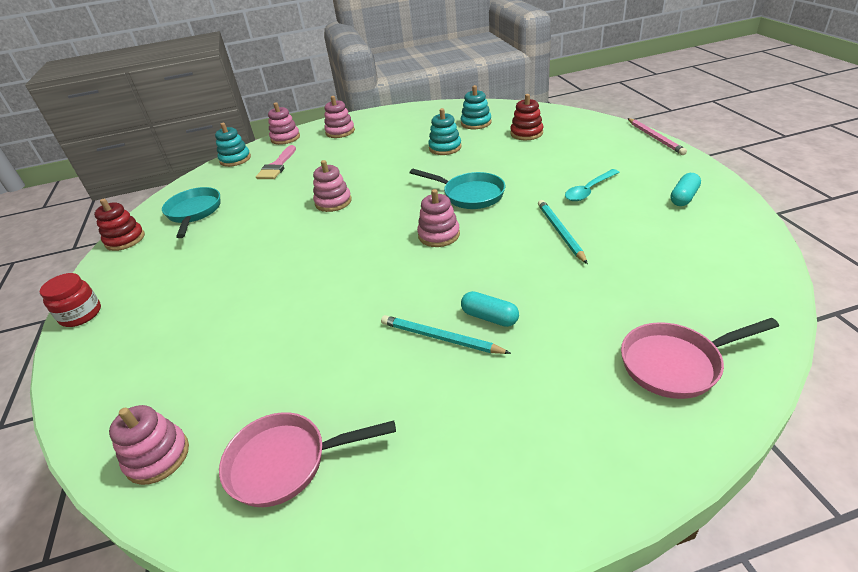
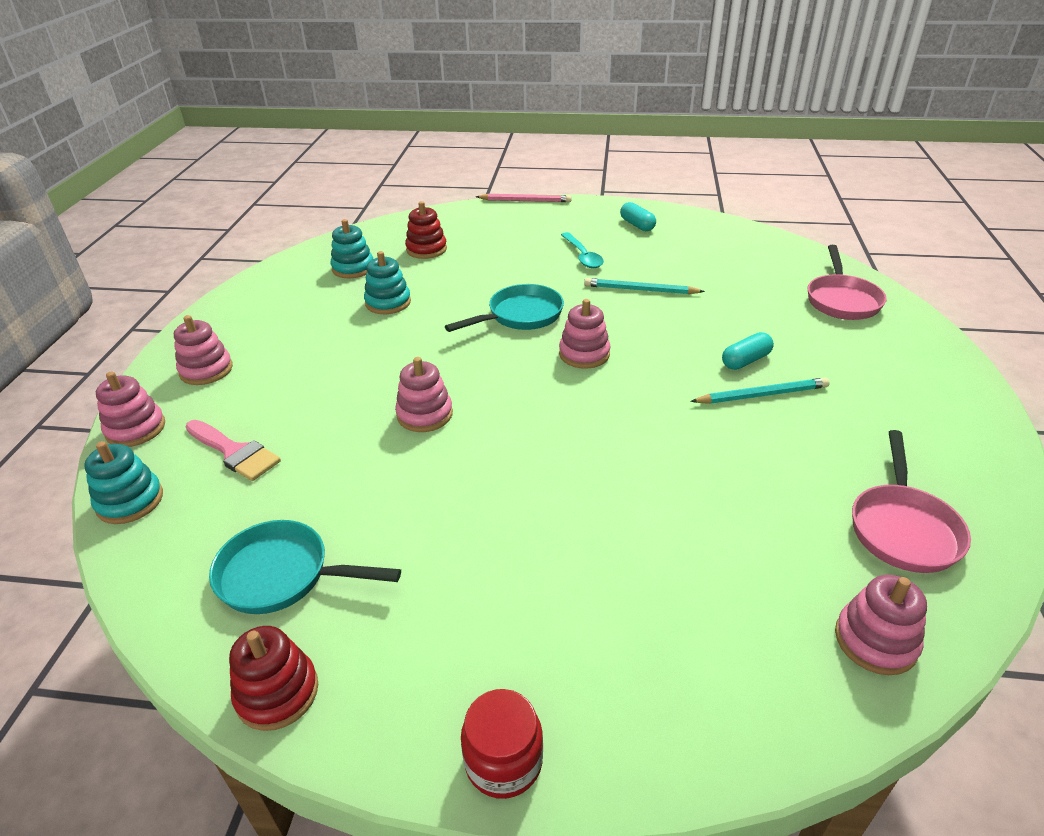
camera: 70 degrees left, 0 degrees up
(440, 338) = (761, 395): turquoise pencil -> turquoise pencil turned 150 degrees counterclockwise

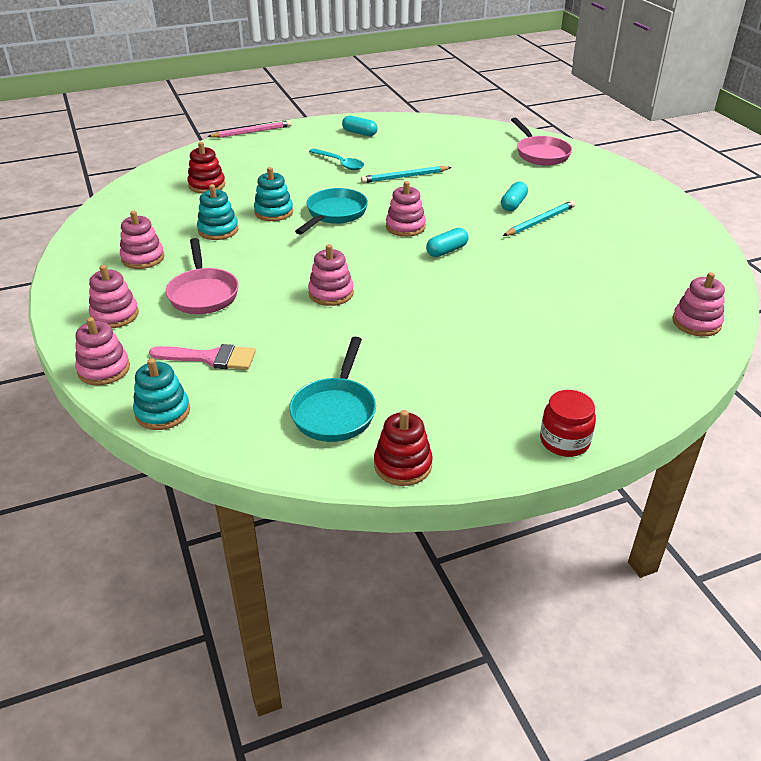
camera: 30 degrees left, 0 degrees up
(282, 575) = (335, 411): turquoise pan -> turquoise pan turned 60 degrees counterclockwise
(292, 314) = (143, 258): none -> pink stacking toy
(353, 268) = (157, 213): turquoise stacking toy -> turquoise stacking toy (273, 212)
(605, 400) = (447, 251): none -> turquoise capsule
(903, 528) = (670, 268): pink pan -> pink pan (203, 293)

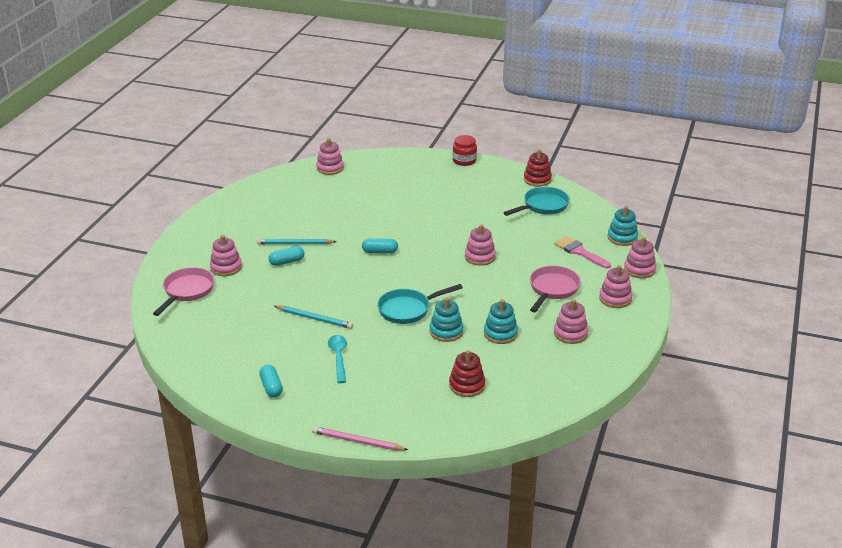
camera: 140 degrees left, 5 degrees down
(405, 227) = (378, 278): pink stacking toy -> pink stacking toy (226, 267)

